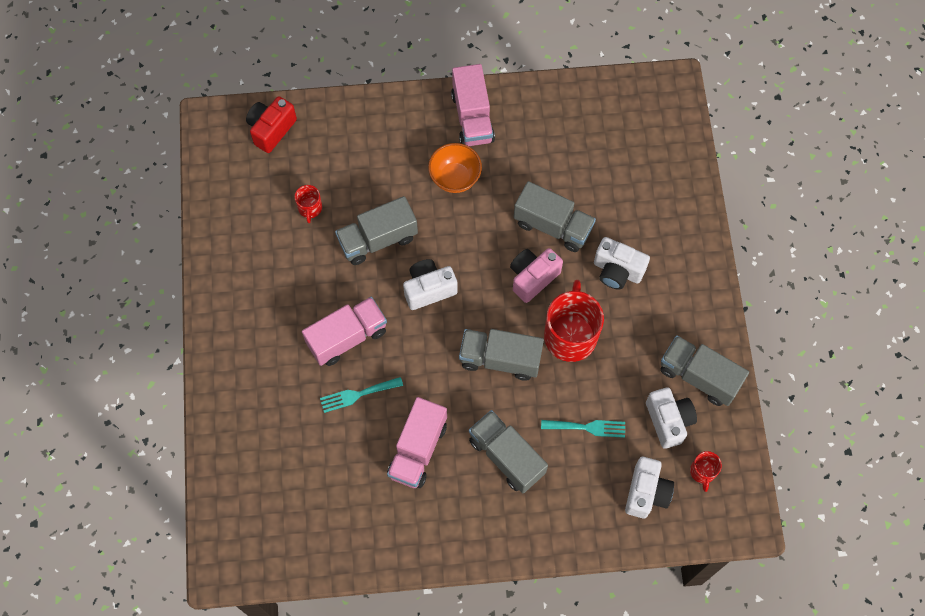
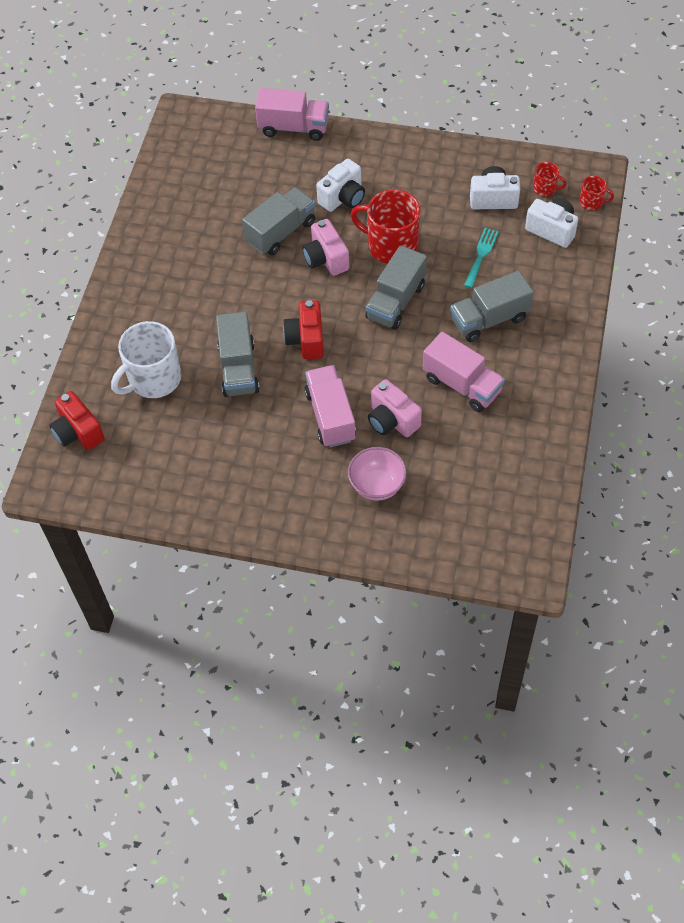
camera: 70 degrees left, 10 degrees down
(281, 401) = (377, 485): none -> pink bowl
(310, 208) = (181, 417): red mug -> red mug (591, 202)
(345, 171) = (153, 379): none -> white mug
(357, 395) = (392, 420): turquoise fork -> pink camera
(429, 289) = (306, 339): white camera -> red camera
(455, 178) = (201, 293): orange bowl -> none
(472, 117) = (144, 265): pink truck -> pink truck (293, 128)
(699, 376) = (460, 169): grey truck -> none

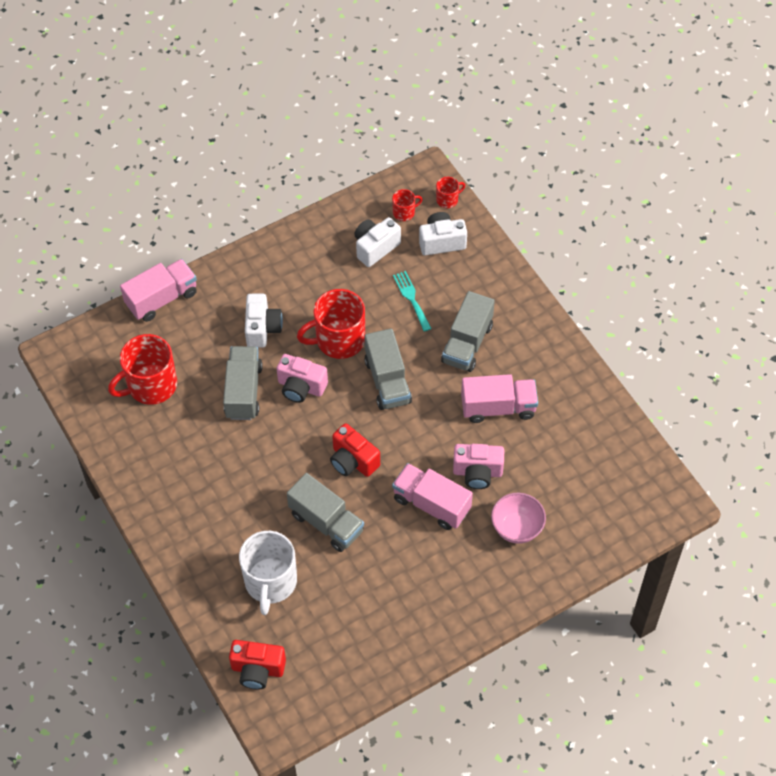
camera: 45 degrees left, 0 degrees up
(221, 181) = (151, 385): none -> red mug

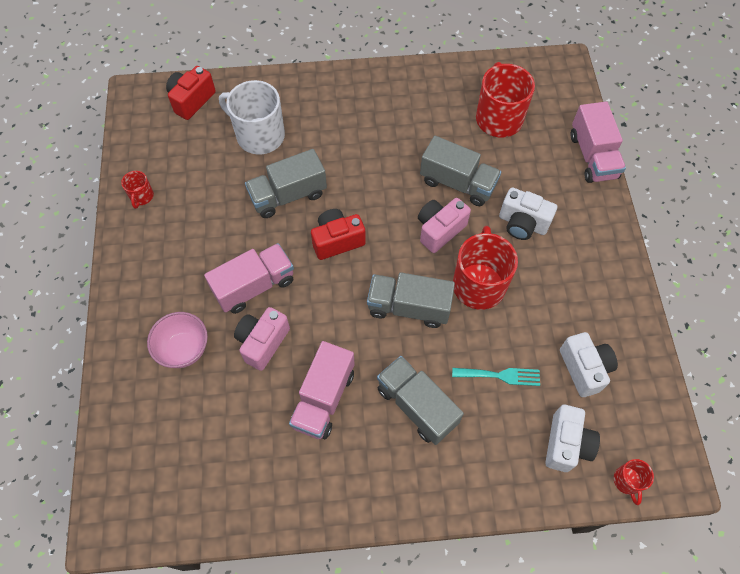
camera: 115 degrees right, 5 degrees up
(404, 212) = (624, 422): red mug -> red mug (141, 196)

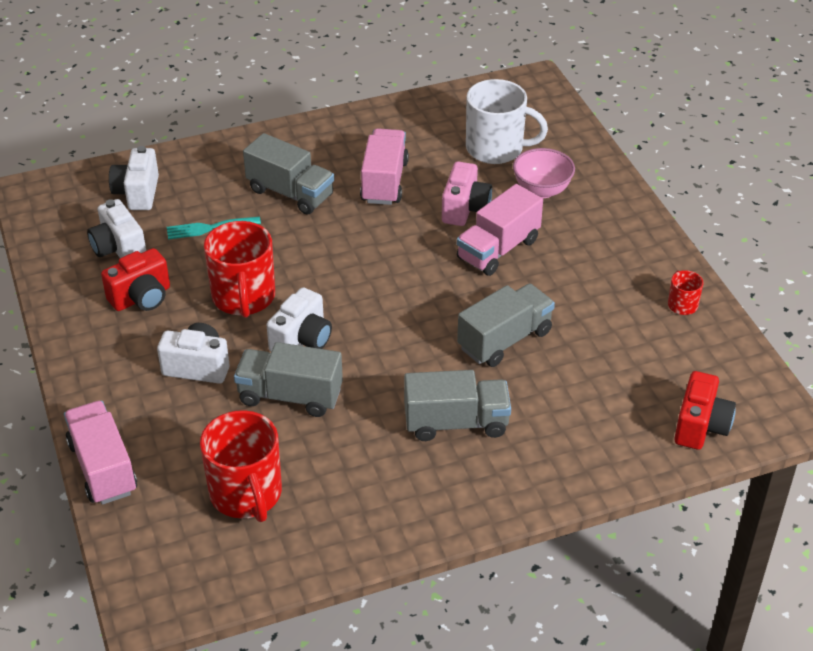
camera: 165 degrees right, 20 degrees down
(259, 135) = (580, 401): white mug -> white mug (496, 148)
(337, 241) = (423, 306): red camera -> red camera (141, 297)
(408, 307) = (319, 263): grey truck -> grey truck (456, 423)
(439, 230) = (302, 340): pink camera -> white camera
(627, 481) = (78, 180): red mug -> none

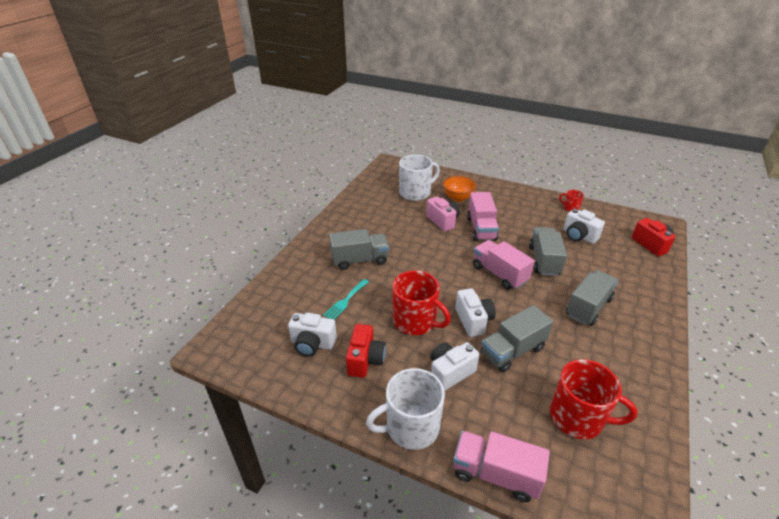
camera: 45 degrees left, 5 degrees down
(94, 380) = (411, 427): none -> white mug
(137, 193) = (279, 309): white camera -> white camera (578, 236)
(384, 182) = (393, 230): pink truck -> pink truck (499, 274)
(542, 190) = (458, 198): pink bowl -> orange bowl

